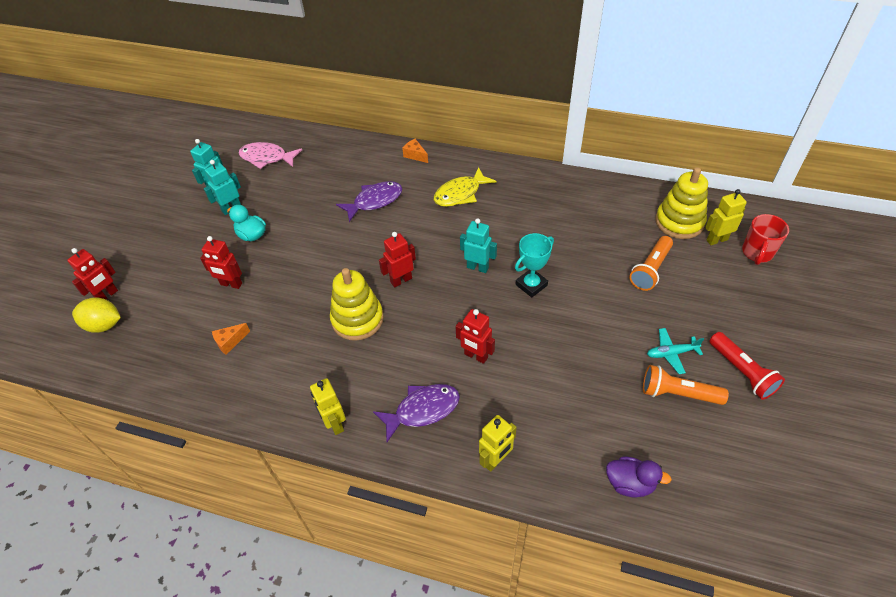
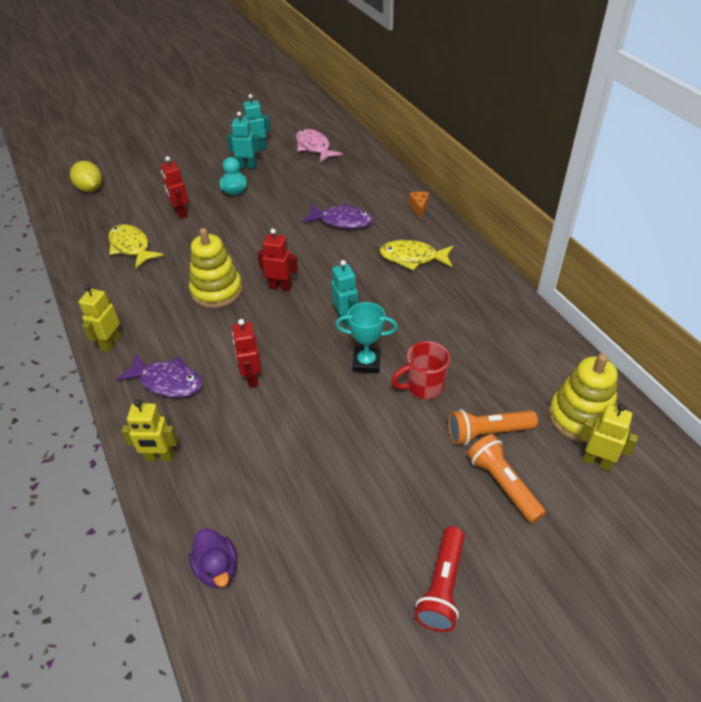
camera: 45 degrees right, 5 degrees down
(107, 295) = (114, 173): red robot -> none
(230, 342) = (131, 247): orange cheese -> yellow fish
(671, 353) = (401, 511): turquoise plane -> none
(678, 393) = (357, 546): orange flashlight -> orange flashlight (503, 484)
(757, 253) = (625, 507): red mug -> red mug (423, 387)

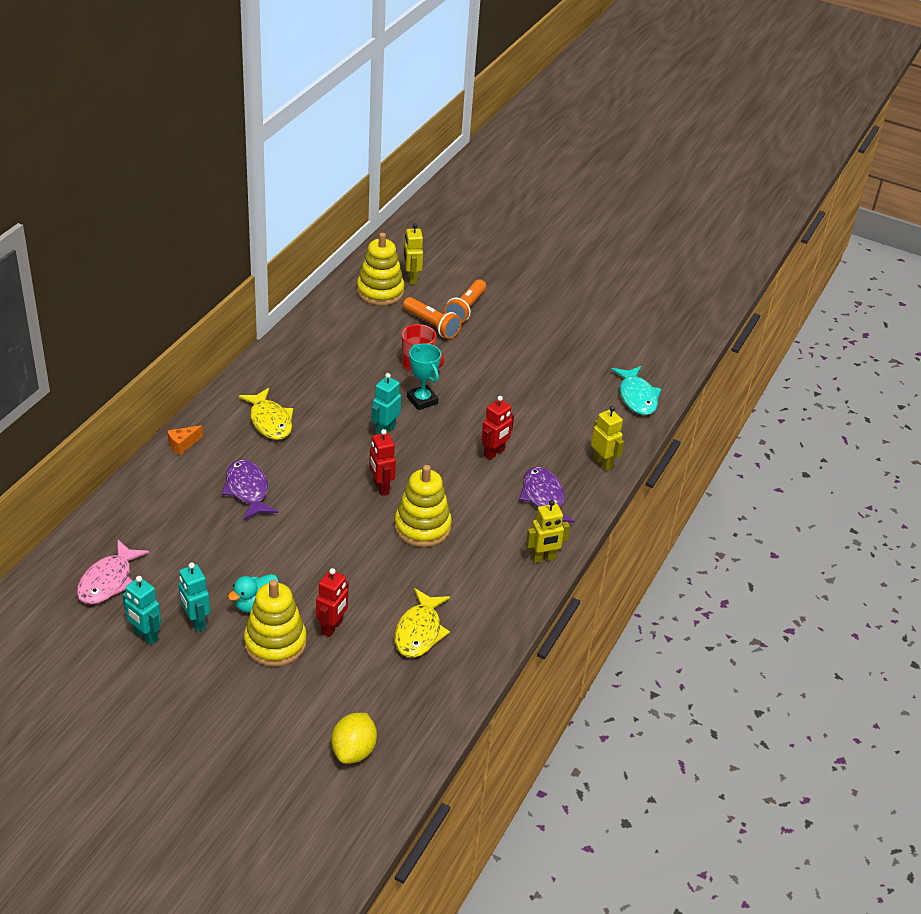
camera: 130 degrees left, 5 degrees down
(197, 188) = (275, 643): none -> yellow stacking toy
(217, 568) = (637, 397): purple duck -> turquoise fish
(442, 586) = (554, 312): red flashlight -> none

